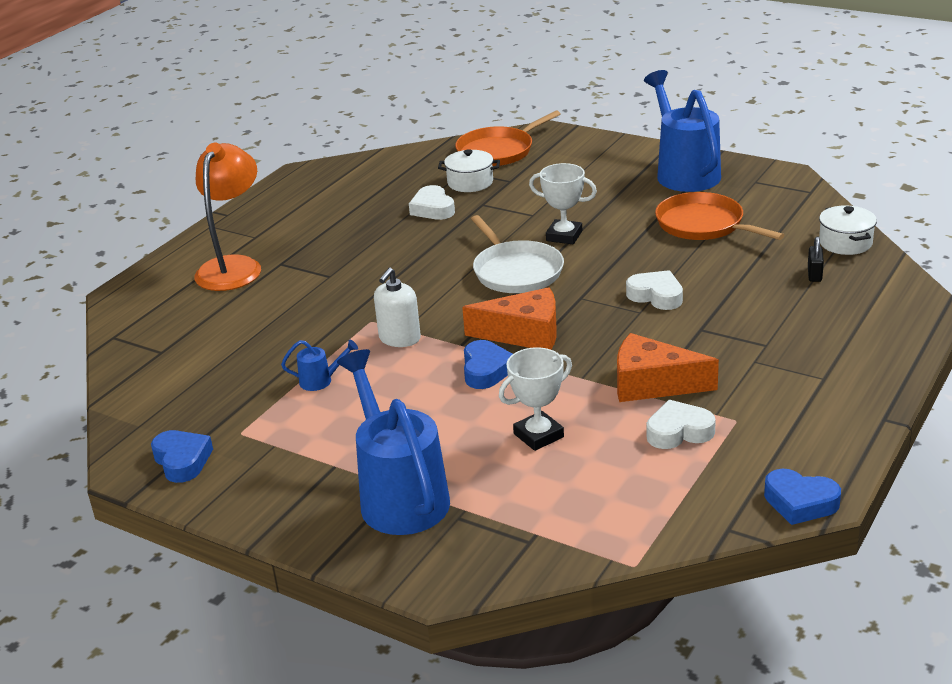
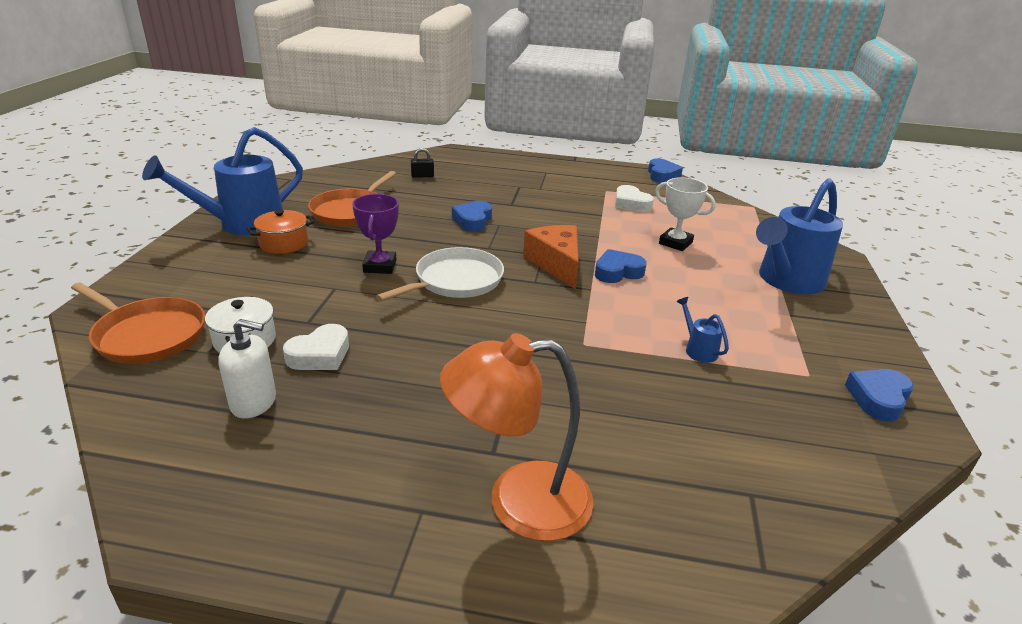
camera: 115 degrees left, 0 degrees up
(399, 338) = (602, 321): white soap dispenser -> white soap dispenser (253, 402)
(564, 236) = (380, 266): white trophy -> purple trophy
(632, 192) = (284, 243): none -> orange pot
(652, 384) = (588, 214): orange cheese -> none
(656, 296) = (473, 220): white heart -> blue heart
(845, 243) = (375, 168): white pot -> none

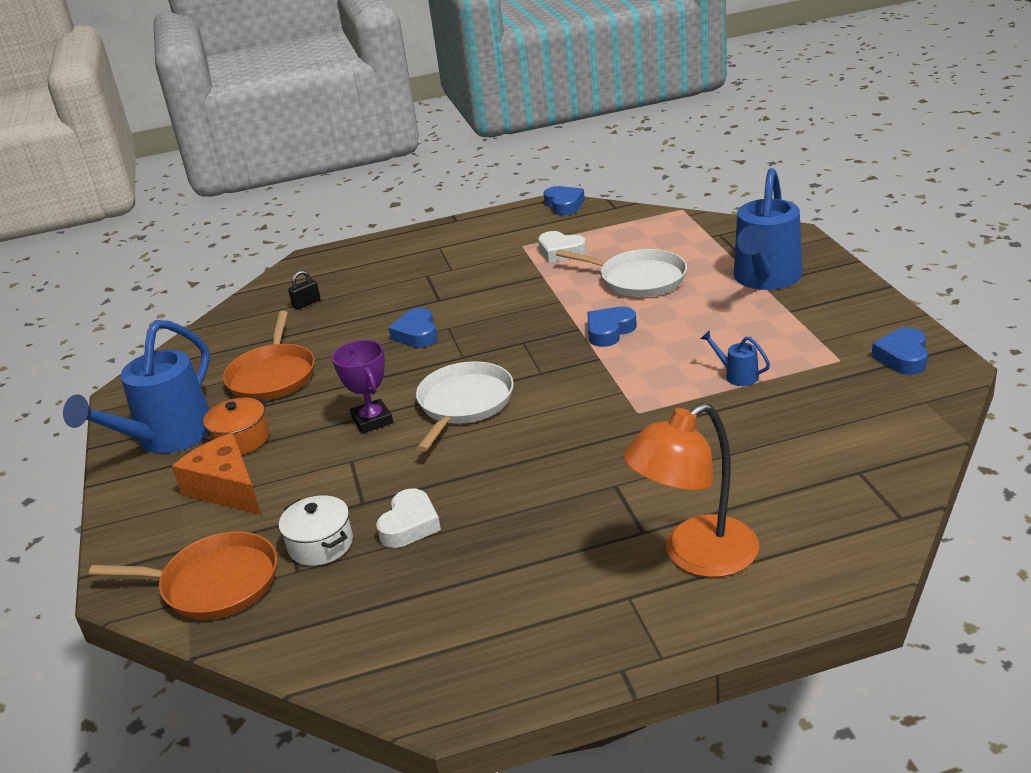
camera: 20 degrees left, 0 degrees up
(253, 402) = (396, 589): white soap dispenser -> none
(556, 264) = (544, 346): orange cheese -> orange cheese (226, 488)
(675, 243) = (638, 279): white trophy -> white pan

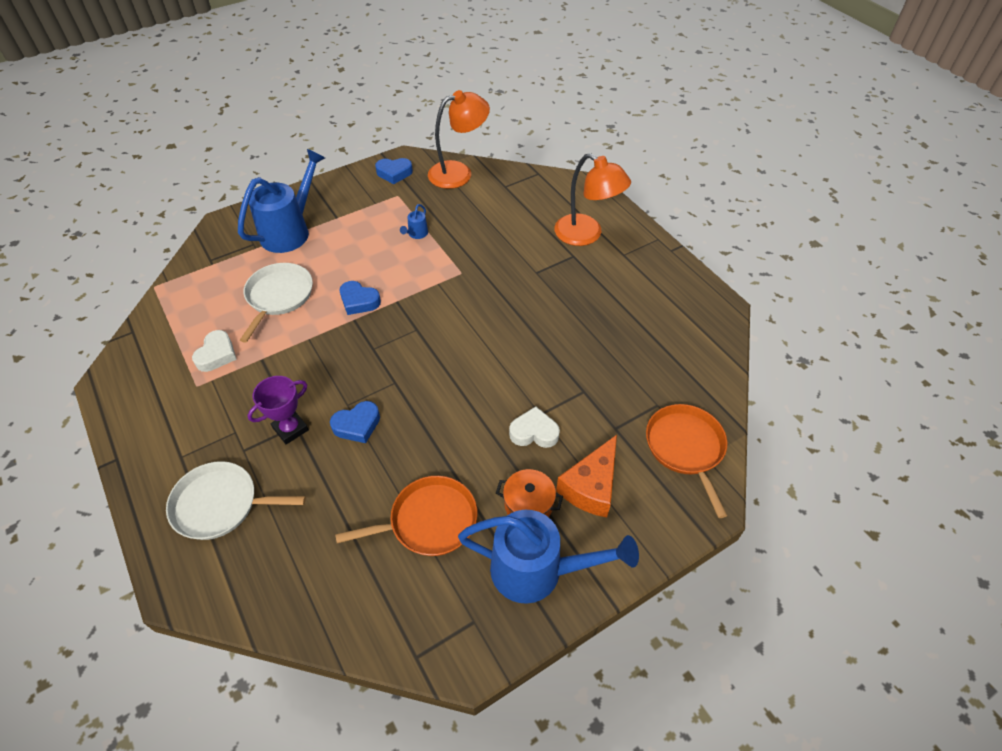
camera: 110 degrees left, 20 degrees up
(306, 303) = (289, 546): black padlock -> none
(320, 545) = (630, 400): white pot -> none
(372, 420) = (489, 417): purple trophy -> purple trophy (290, 429)
(409, 525) = (598, 358): white heart -> white heart (534, 432)
(464, 404) = (460, 364): white pan -> white pan (220, 504)
(564, 205) = (112, 371): blue heart -> none
(765, 279) = (290, 231): blue watering can -> blue watering can turned 60 degrees counterclockwise
(904, 422) = (459, 172): none -> orange lamp

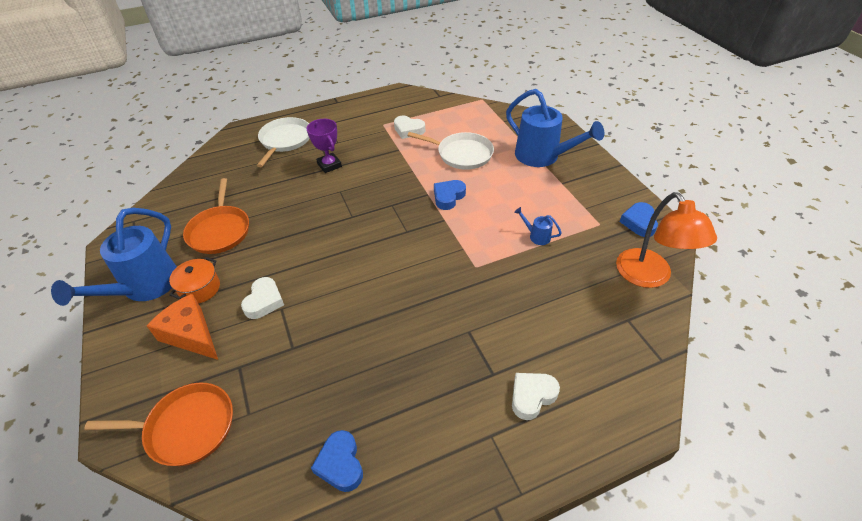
camera: 100 degrees right, 5 degrees down
(357, 425) = (319, 196): blue heart -> blue heart (340, 464)
(586, 235) = (532, 396): orange lamp -> white heart

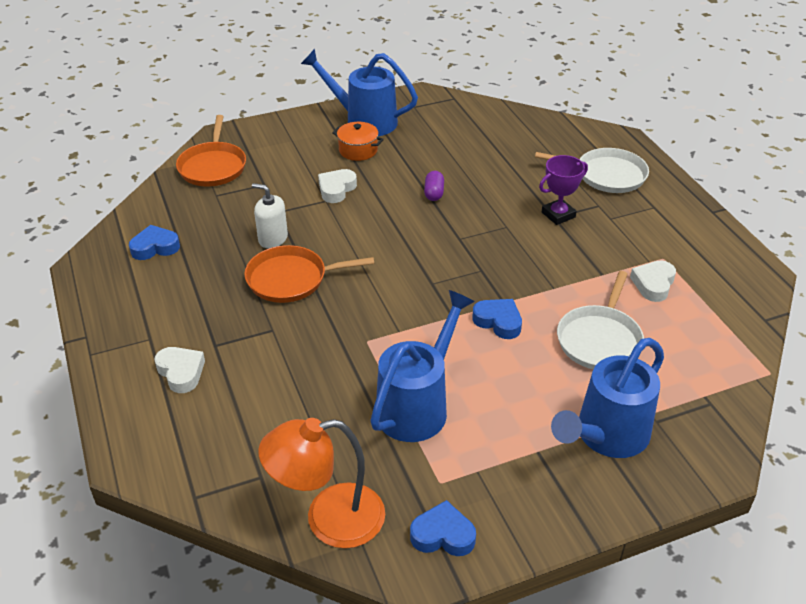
camera: 90 degrees right, 5 degrees down
(191, 334) = (304, 154): orange cheese -> none
(220, 230) = (438, 150): orange pan -> orange pan (291, 279)
(264, 301) = (336, 189): white heart -> white heart turned 105 degrees clockwise
(287, 232) = (434, 193): none -> purple capsule
(337, 346) = (273, 239): none -> white soap dispenser
(536, 236) = (418, 405): blue watering can -> blue watering can, size x2.44

